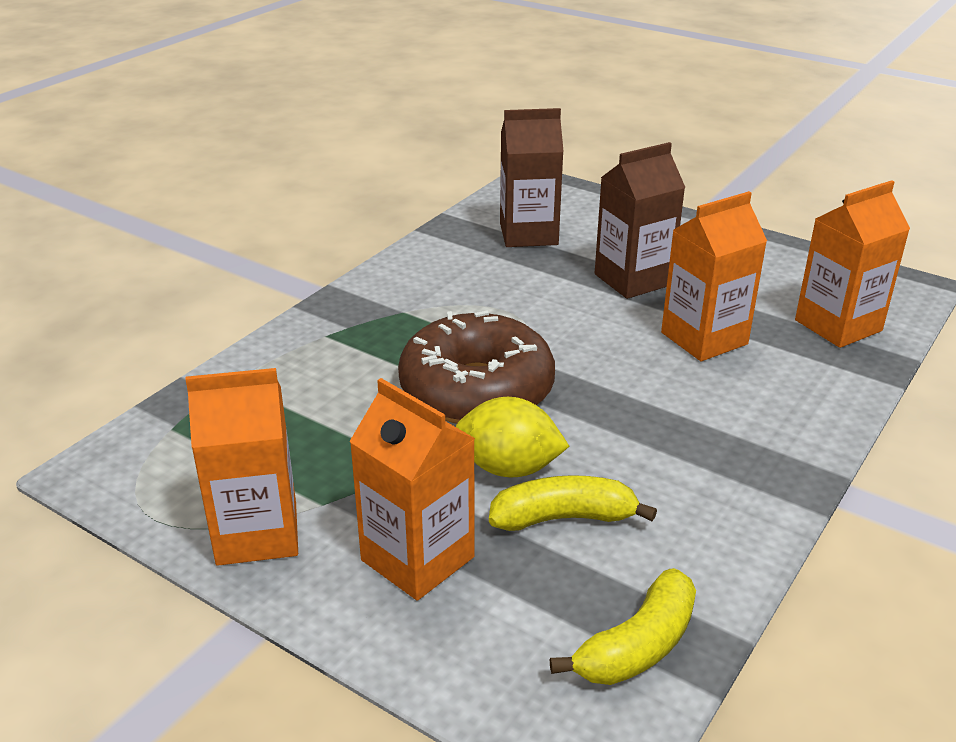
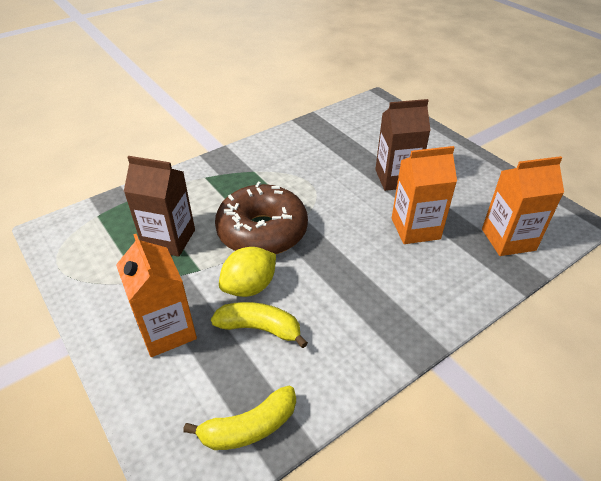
camera: 20 degrees right, 10 degrees up
(257, 533) = (99, 290): orange carton -> none
(509, 468) = (249, 287): yellow lemon -> yellow lemon turned 75 degrees counterclockwise
(528, 234) = (353, 135): brown carton -> brown carton (169, 239)

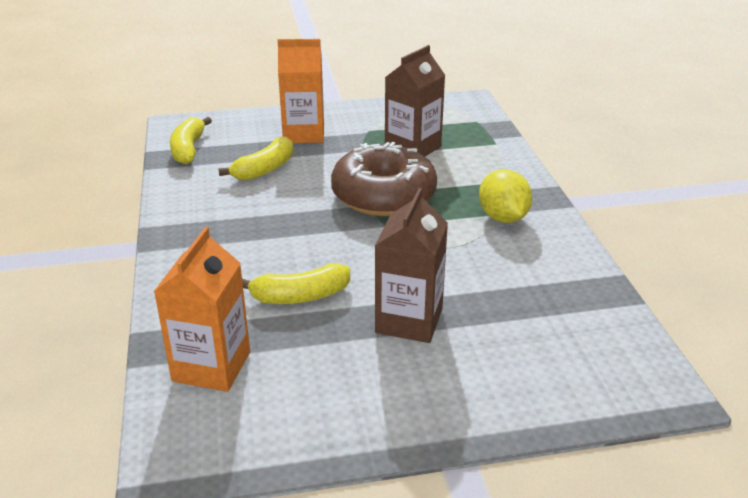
camera: 115 degrees right, 10 degrees down
(249, 287) = (314, 174): yellow lemon -> yellow lemon (503, 217)
(415, 228) = (300, 296): orange carton -> yellow banana

